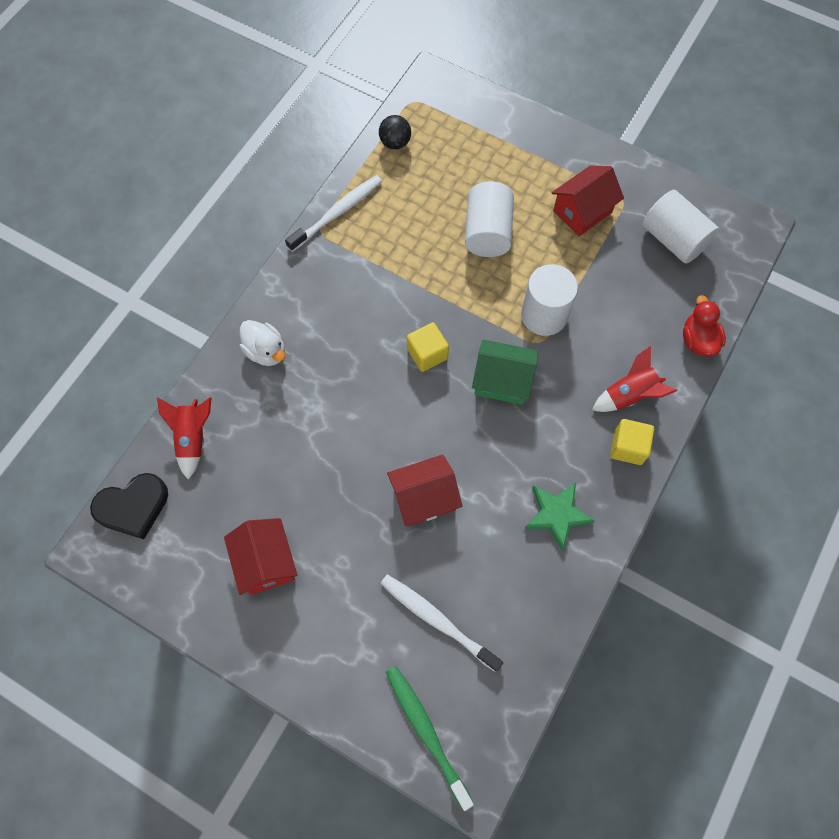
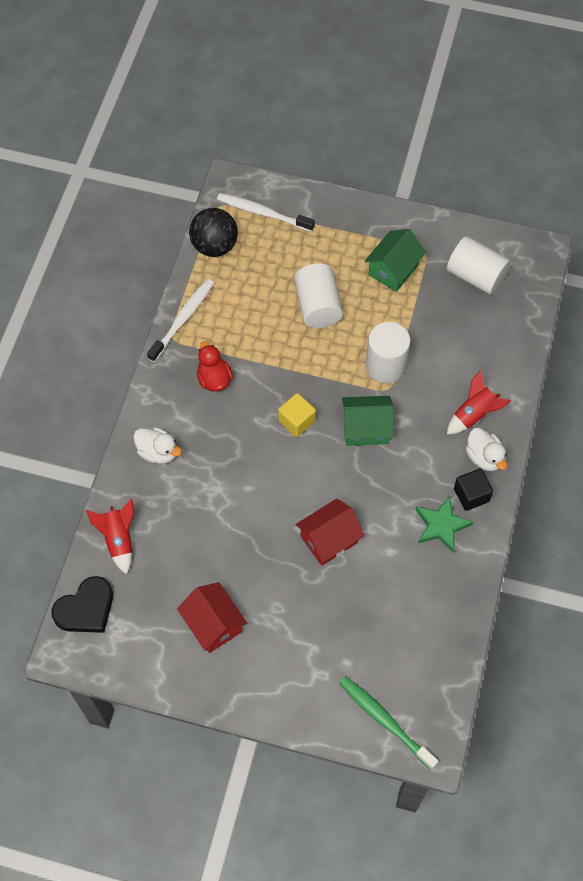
camera: 15 degrees left, 5 degrees down
(395, 143) = (214, 246): black ball -> black ball, size x1.65
(437, 620) = (368, 633): white toothbrush -> white toothbrush (263, 213)
(582, 211) = (393, 270): red house -> green house
(601, 487) = (471, 495): none -> black cube
(628, 447) = (484, 457): yellow cube -> white duck
(698, 340) = (517, 356): red duck -> red duck (214, 379)

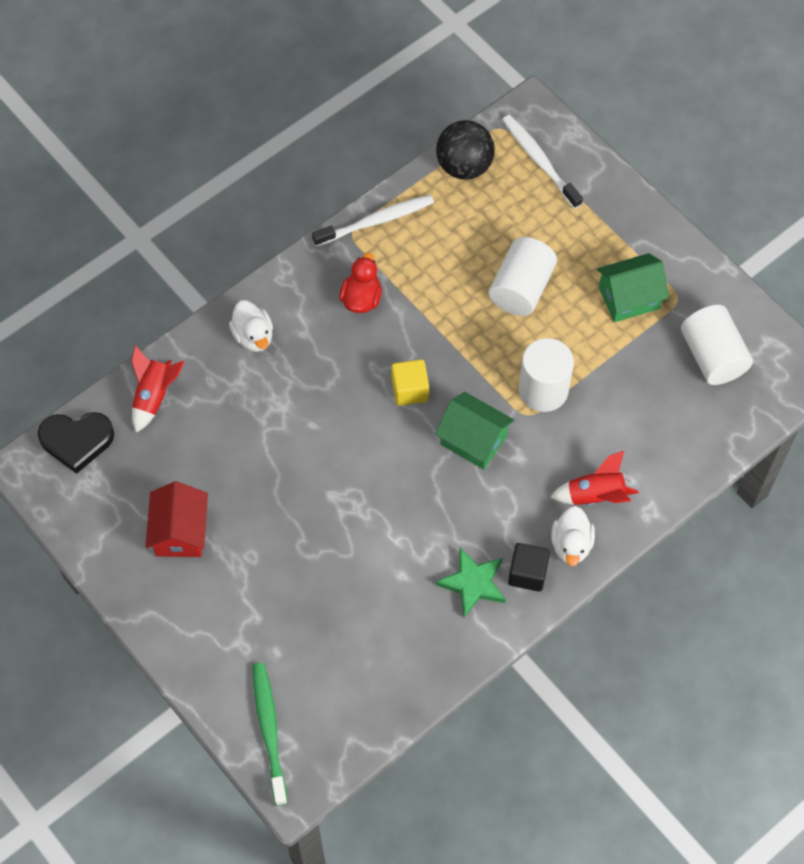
camera: 35 degrees right, 0 degrees up
(329, 539) = (351, 524): red house -> none

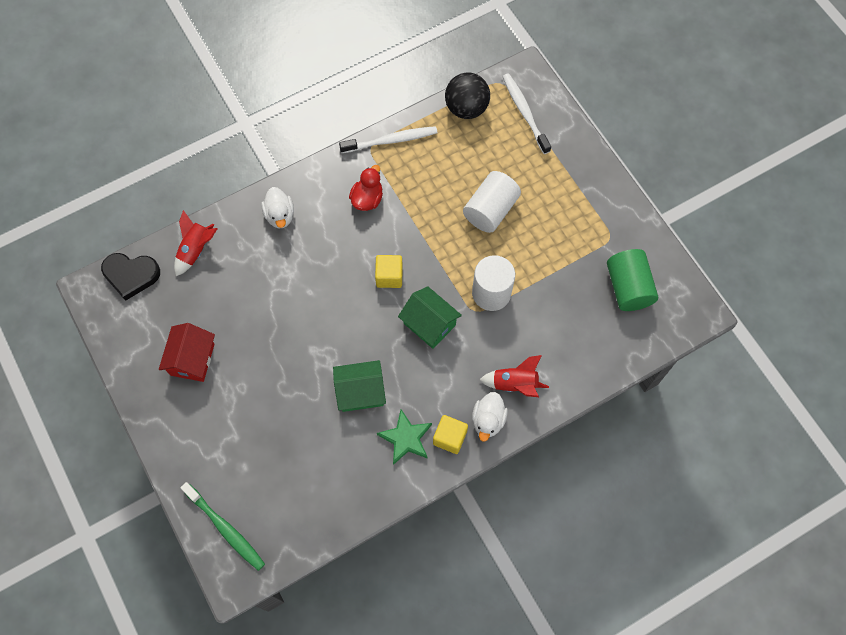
camera: 10 degrees right, 5 degrees up
(269, 730) = (225, 529): green toothbrush -> green toothbrush turned 135 degrees clockwise
(527, 573) = (450, 437): black cube -> yellow cube
(629, 298) = (572, 231): green house -> green house (360, 392)
(712, 356) = (628, 287): white cylinder -> green cylinder

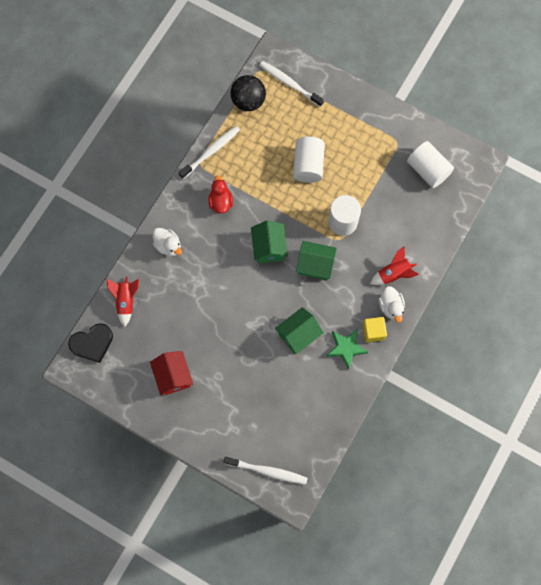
camera: 30 degrees left, 5 degrees up
(225, 529) = (267, 471): green toothbrush -> white toothbrush
(389, 276) = (269, 247): yellow cube -> green house
(628, 287) = (428, 170): green cylinder -> white cylinder

